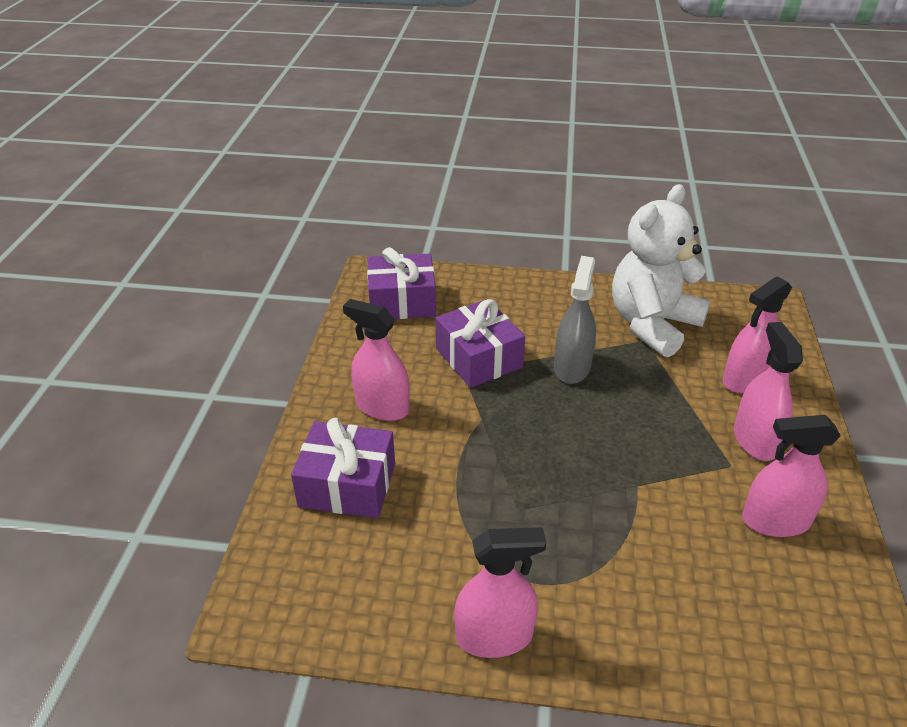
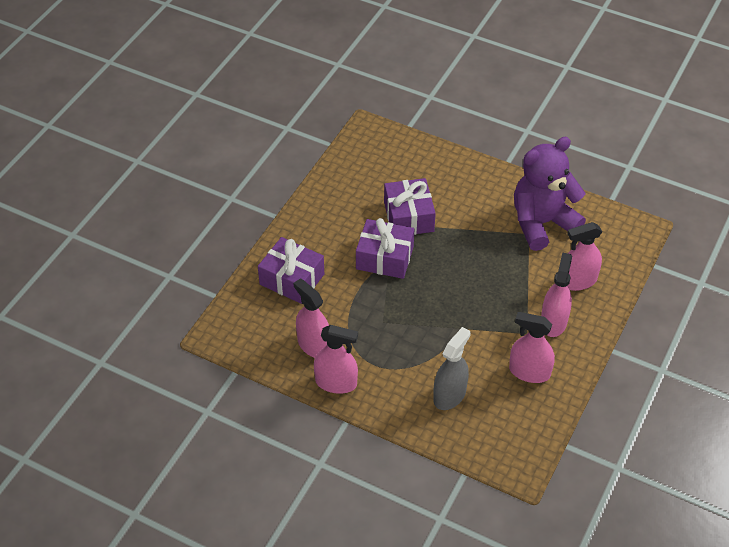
camera: 20 degrees right, 10 degrees up
(382, 407) = (332, 235): pink spray bottle -> pink spray bottle (314, 345)
(402, 301) = (377, 159): purple gift -> purple gift (384, 258)
(572, 367) = (466, 240): grey spray bottle -> grey spray bottle (449, 395)
(652, 324) = (542, 223): white teddy bear -> purple teddy bear

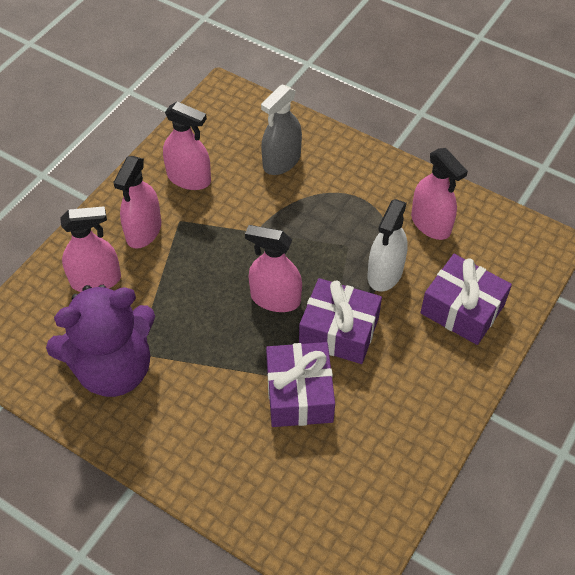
camera: 175 degrees left, 5 degrees up
(336, 383) = (405, 181): pink spray bottle -> pink spray bottle (275, 298)
(351, 302) = (385, 273): none -> white spray bottle

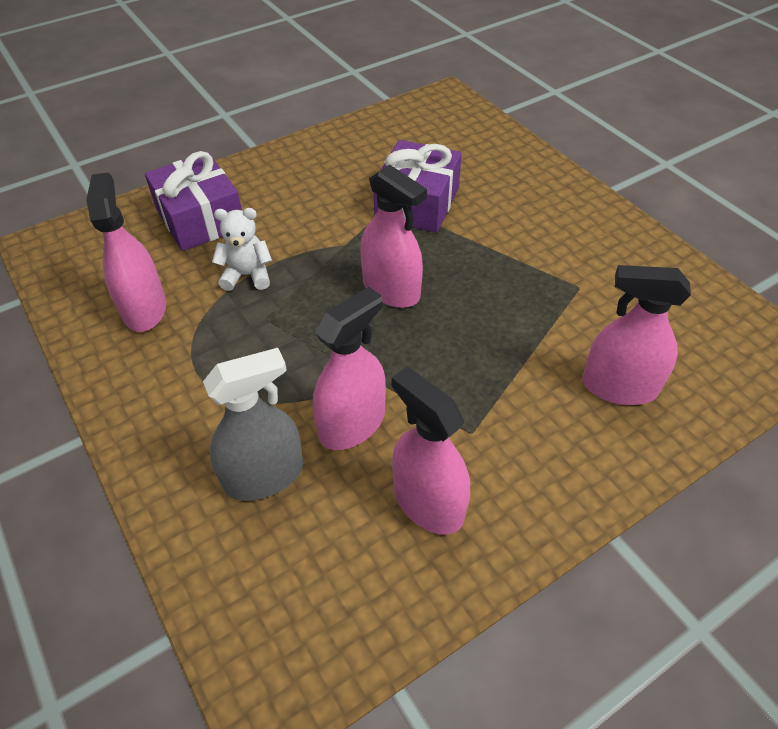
camera: 155 degrees left, 5 degrees down
(113, 368) = (611, 280): purple teddy bear -> none
(144, 231) = (531, 435): pink spray bottle -> pink spray bottle (352, 424)
(339, 331) = (341, 239): purple gift -> none
(385, 273) = (247, 275): white spray bottle -> white teddy bear

